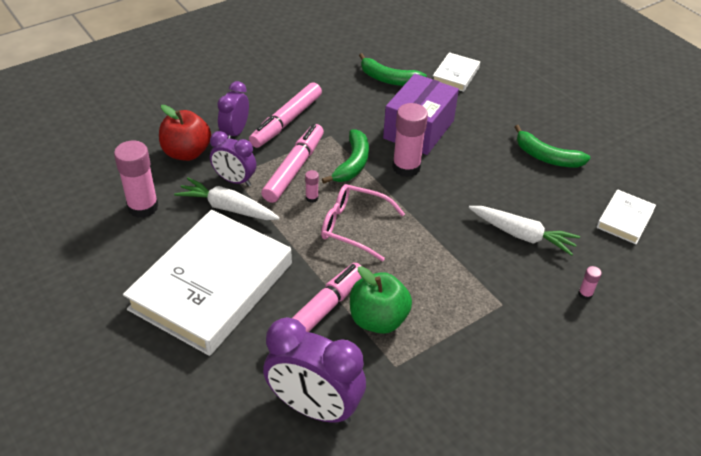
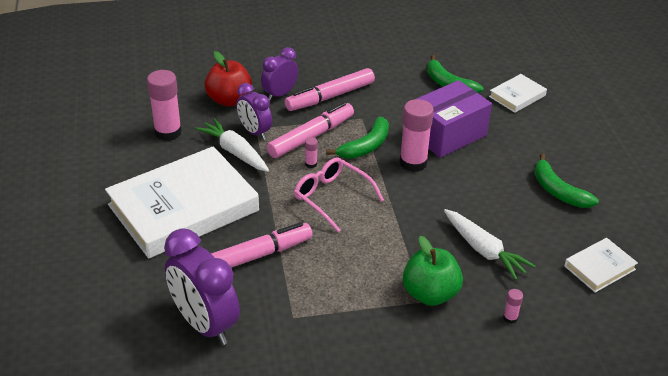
camera: 25 degrees right, 5 degrees down
(378, 319) = (303, 276): green apple -> green apple (430, 294)

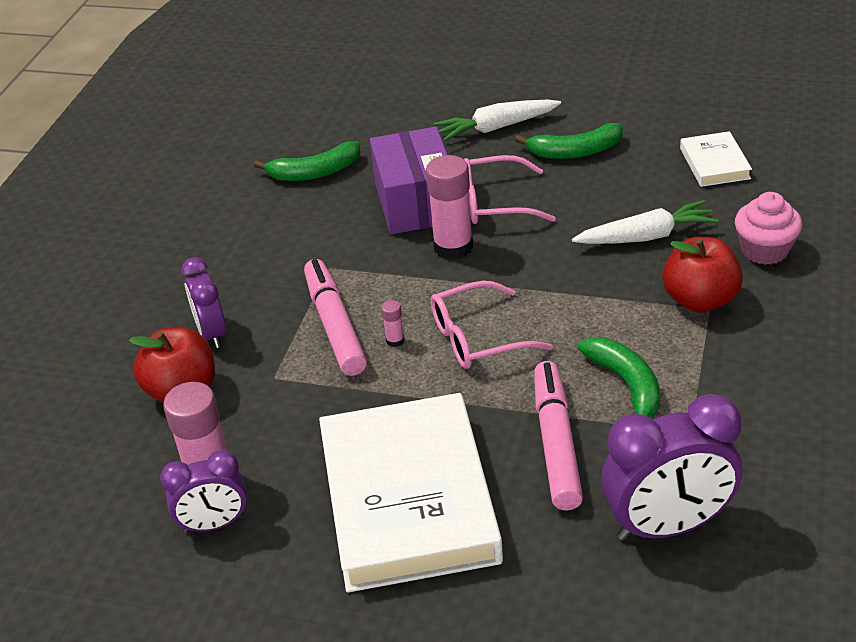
camera: 60 degrees left, 0 degrees up
(234, 152) = (314, 413): white carrot -> white carrot (496, 128)
(254, 132) = (283, 381): purple clock -> purple clock (214, 524)
(330, 96) = (257, 284): pink marker -> none
(366, 146) = (392, 279): green banana -> green banana (626, 385)
(430, 294) = (700, 300): green apple -> red apple
(472, 168) = (495, 203): none -> pink glasses
(510, 318) = (765, 250): pink glue stick -> pink cupcake
(517, 96) = (382, 127): white book -> none

